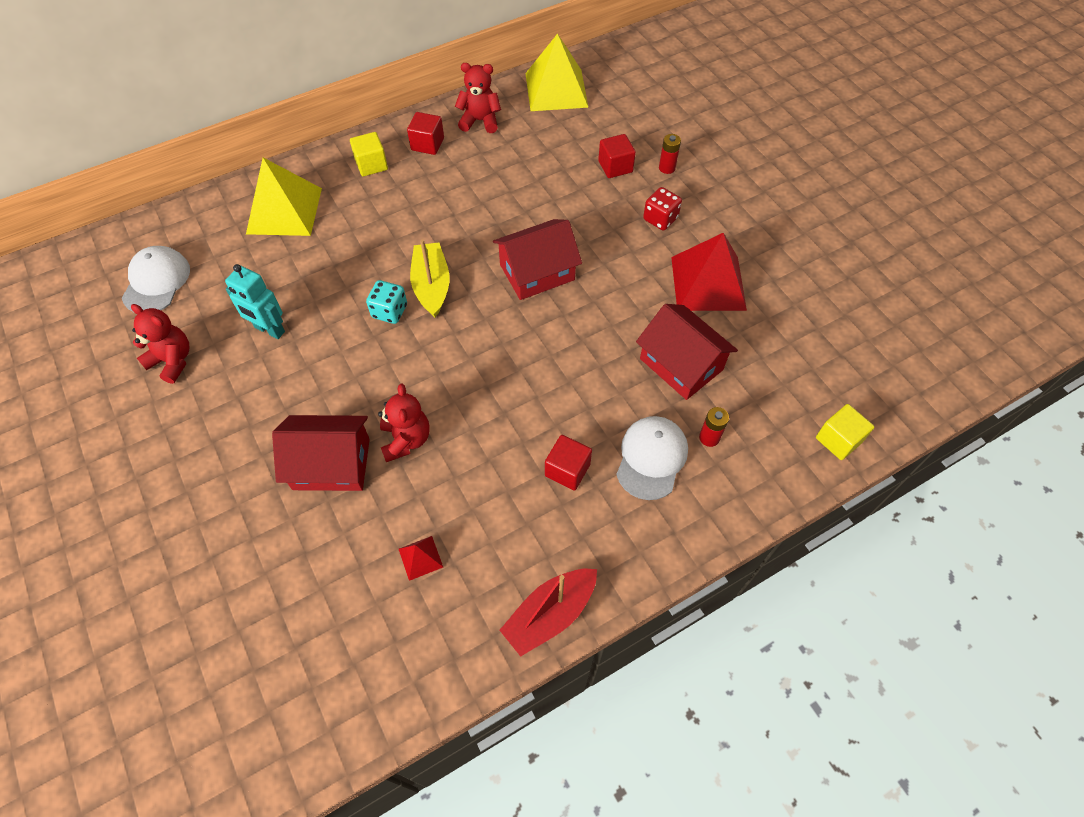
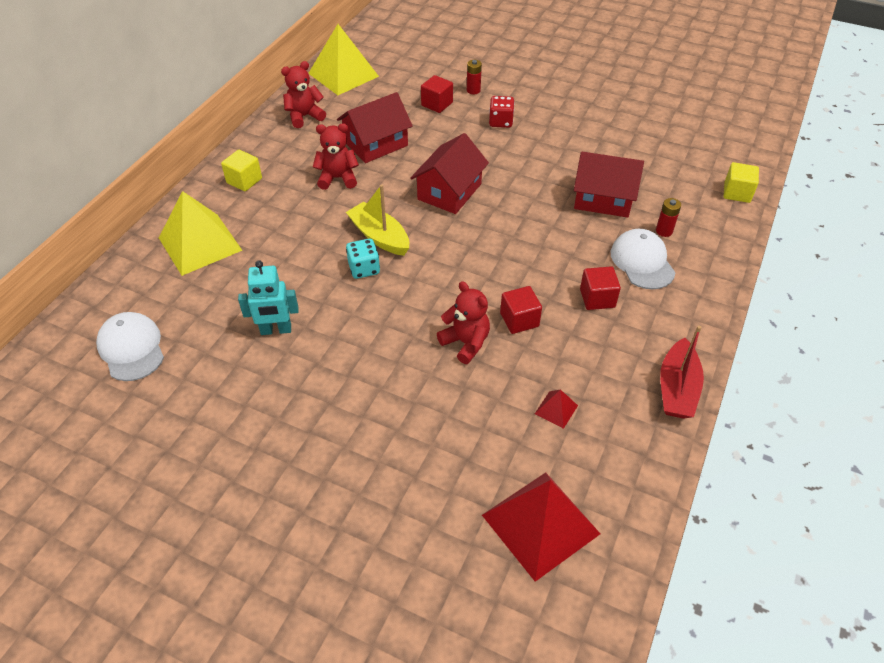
camera: 35 degrees left, 10 degrees down
(172, 361) = (210, 396): red teddy bear -> red teddy bear (338, 178)
(331, 464) = (425, 390): red house -> red house (376, 144)
(427, 144) = (277, 148): red cube -> red cube (519, 320)
(708, 283) = (571, 145): red pyramid -> red pyramid (540, 524)

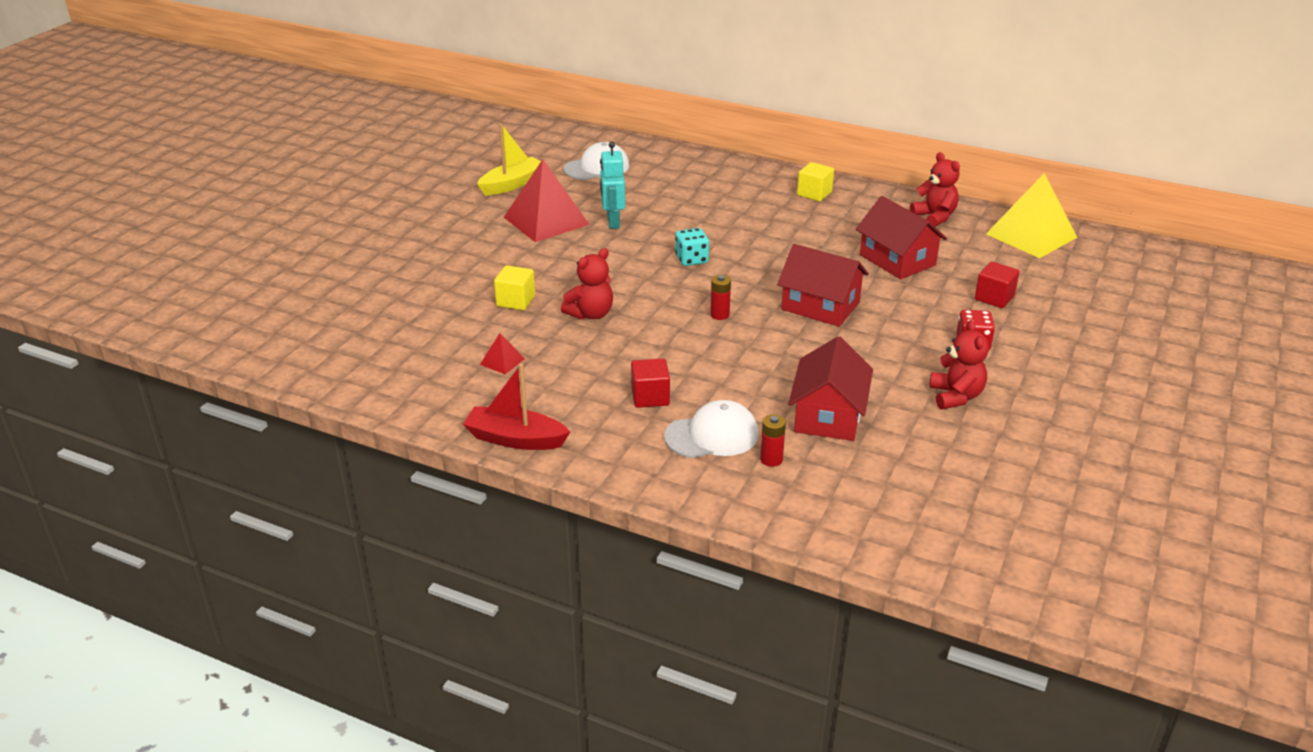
camera: 90 degrees right, 15 degrees down
(200, 244) = (720, 181): yellow pyramid -> none
(338, 178) = (829, 240): red teddy bear -> red teddy bear (955, 396)
(379, 237) = (739, 266): yellow boat -> yellow boat (512, 184)
(473, 90) = (1038, 324): red battery -> red battery (719, 315)
(519, 320) = (619, 345): red cube -> none
(540, 524) = (384, 347): red pyramid -> red pyramid (546, 220)
(737, 193) = (866, 540): yellow cube -> yellow cube (515, 301)

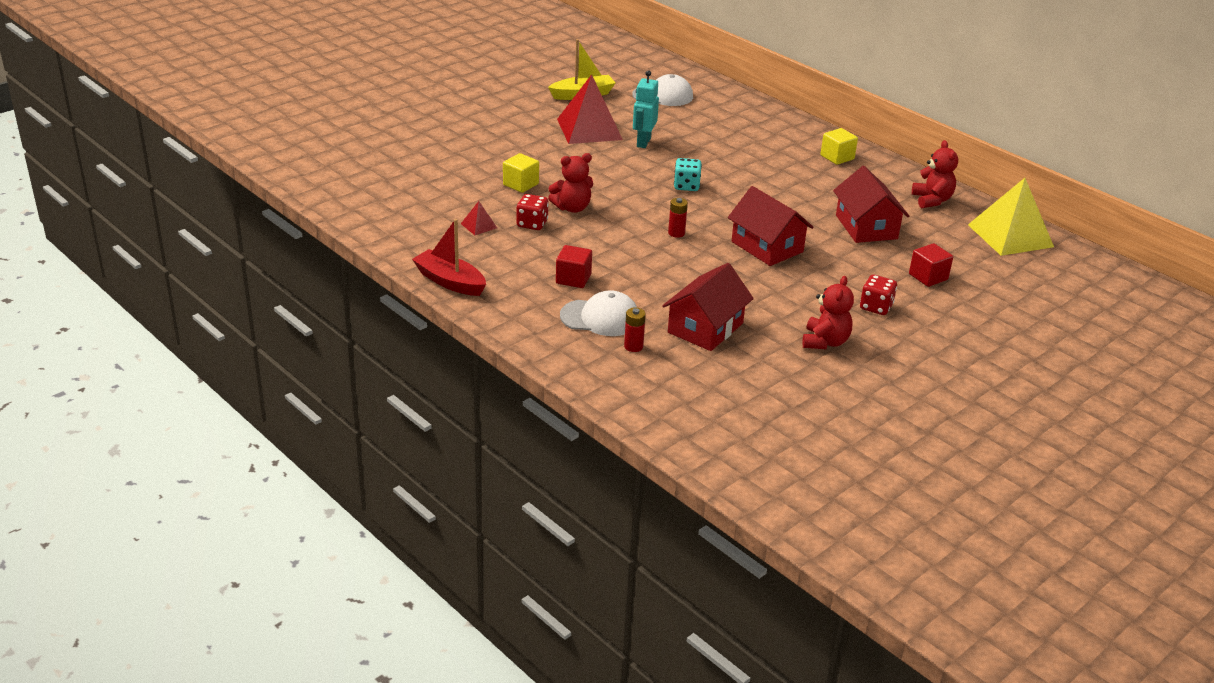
camera: 20 degrees right, 0 degrees up
(560, 344) = (532, 224): none -> red dice

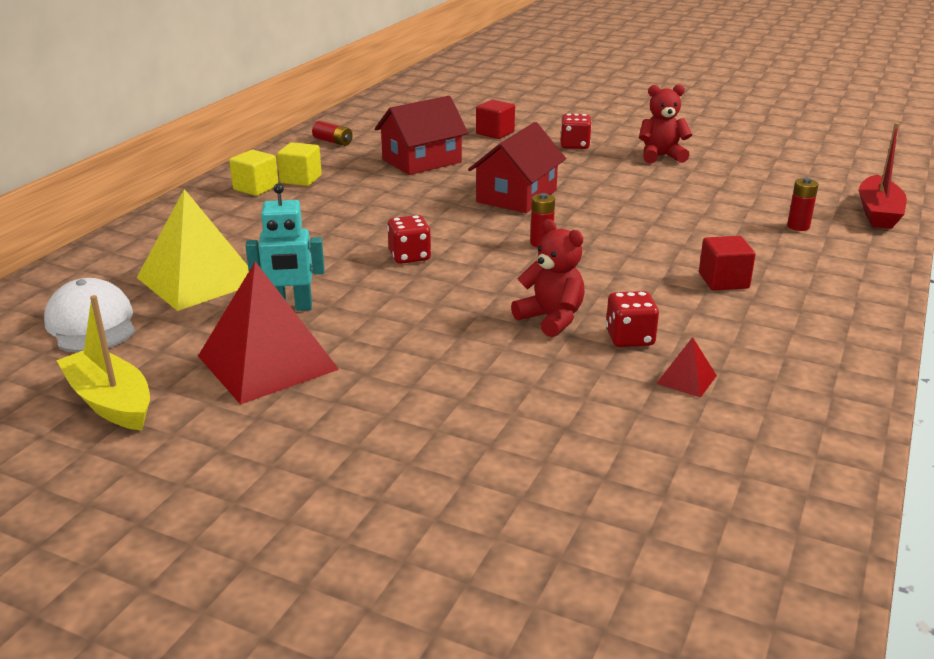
camera: 110 degrees left, 5 degrees down
(450, 282) = (853, 360): red boat -> red boat (878, 213)
(520, 184) = (522, 377): yellow cube -> yellow cube (301, 179)
(600, 318) = (776, 251): white cap -> none
(686, 186) = (409, 256): turquoise dice -> red dice
(705, 328) = (713, 202): red house -> none
(932, 200) = (333, 142): red teddy bear -> red battery
(1010, 235) = (380, 113): yellow pyramid -> yellow pyramid (199, 279)

